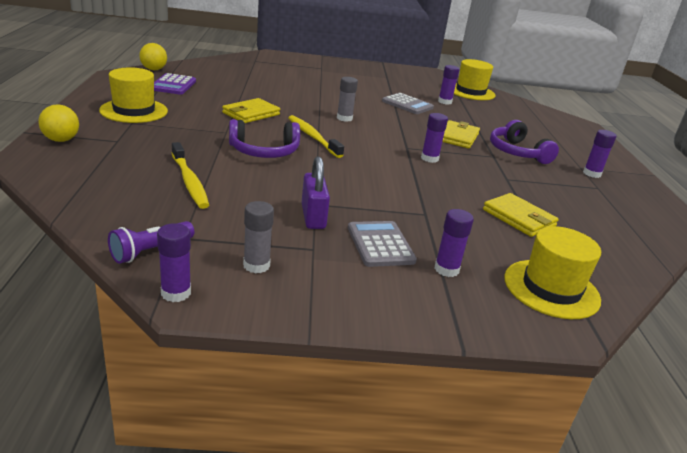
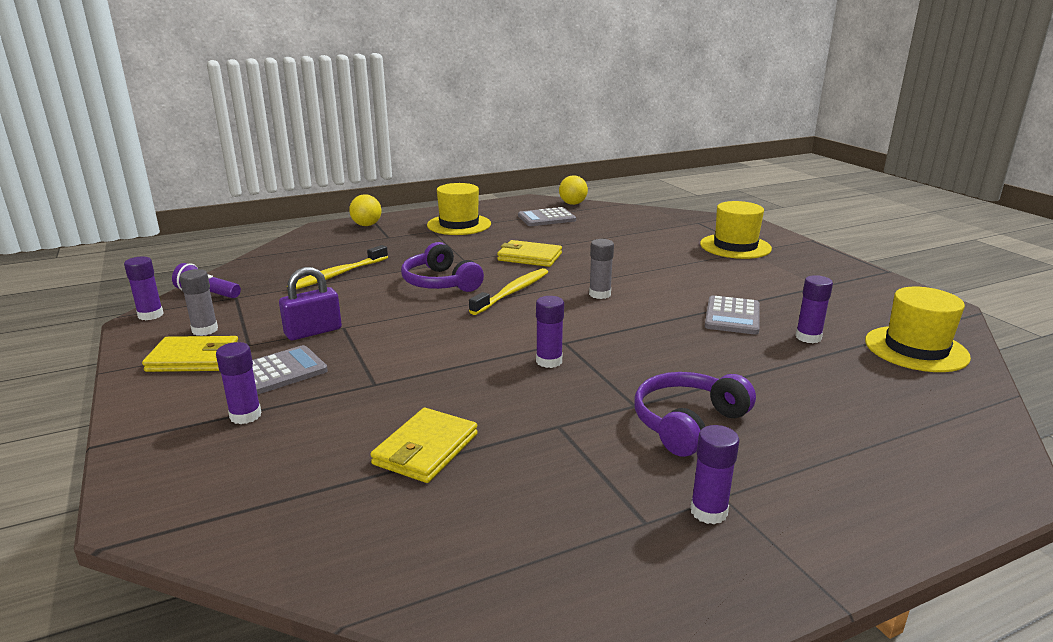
camera: 70 degrees right, 5 degrees down
(173, 85) = (546, 218): purple calculator -> grey calculator
(457, 137) = (666, 368): yellow wallet -> yellow wallet (194, 358)
(551, 289) = (234, 493): yellow hat -> yellow hat (735, 246)

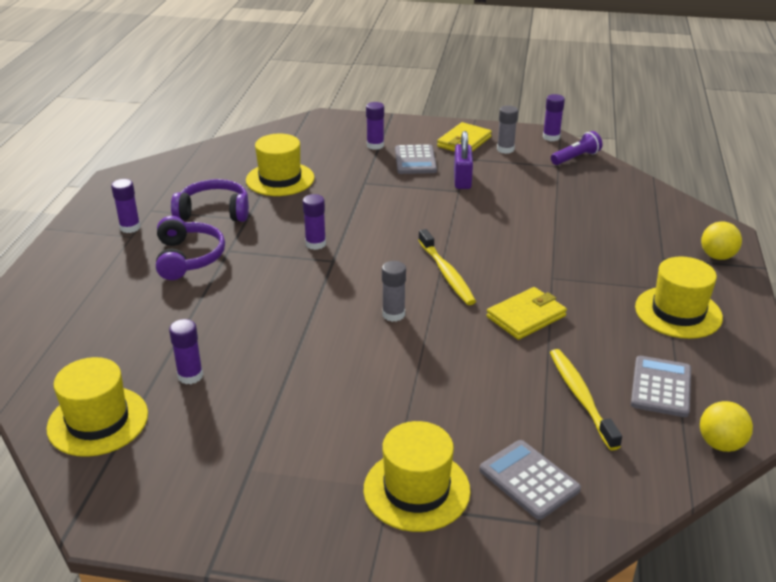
camera: 125 degrees right, 10 degrees up
(338, 275) = (570, 210): yellow toothbrush -> yellow toothbrush (581, 397)
(426, 449) = (280, 179): yellow wallet -> yellow hat
(440, 283) = (504, 248): purple headphones -> purple headphones (214, 211)
(732, 316) = (270, 360): grey calculator -> grey calculator (529, 480)

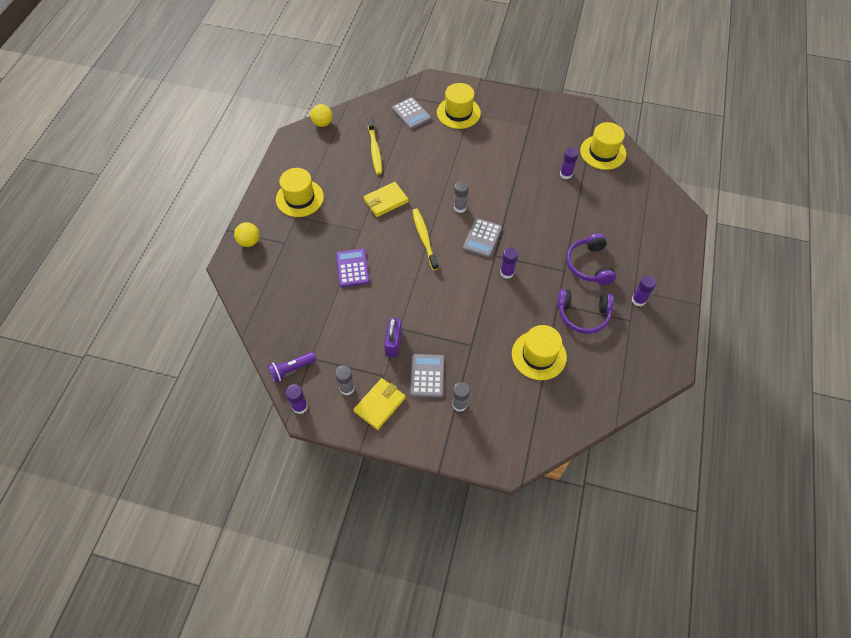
camera: 175 degrees left, 25 degrees up
(375, 145) = (459, 404): purple glue stick -> grey glue stick
(545, 237) = (352, 268): none -> purple calculator
(660, 387) = (334, 152): grey calculator -> grey calculator (482, 238)

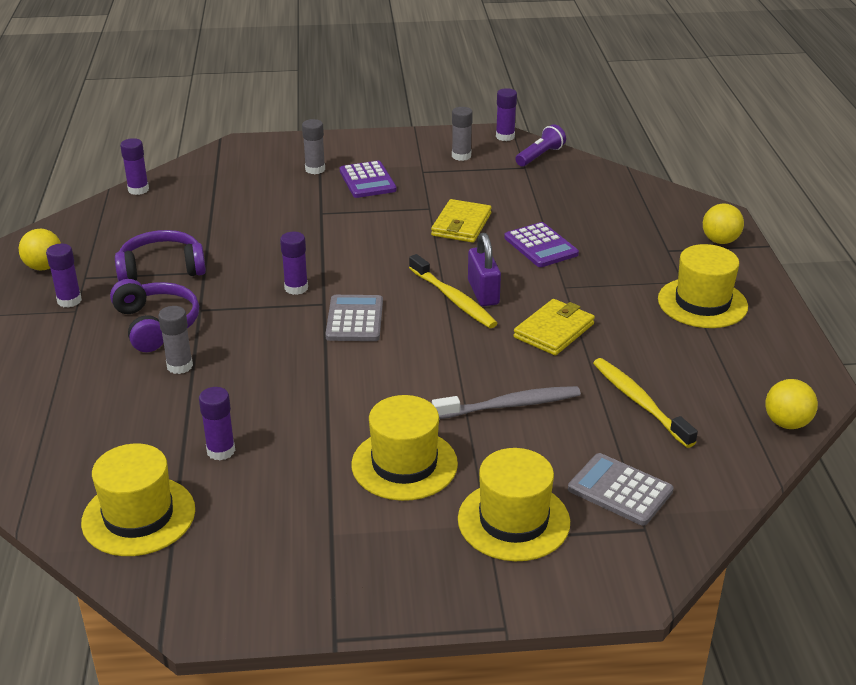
camera: 160 degrees right, 25 degrees down
(380, 404) = (413, 153): yellow wallet -> yellow wallet (461, 225)
(393, 343) = (428, 195): purple padlock -> purple padlock (483, 292)
(427, 376) = (367, 180): grey calculator -> purple calculator
(431, 163) = (510, 405): none -> grey toothbrush
(460, 207) = (415, 350): grey glue stick -> grey glue stick (180, 366)
(539, 355) = (222, 221): yellow hat -> yellow hat (404, 464)
(594, 417) = (138, 190): none -> purple glue stick
(656, 339) = (44, 267): none -> yellow ball

